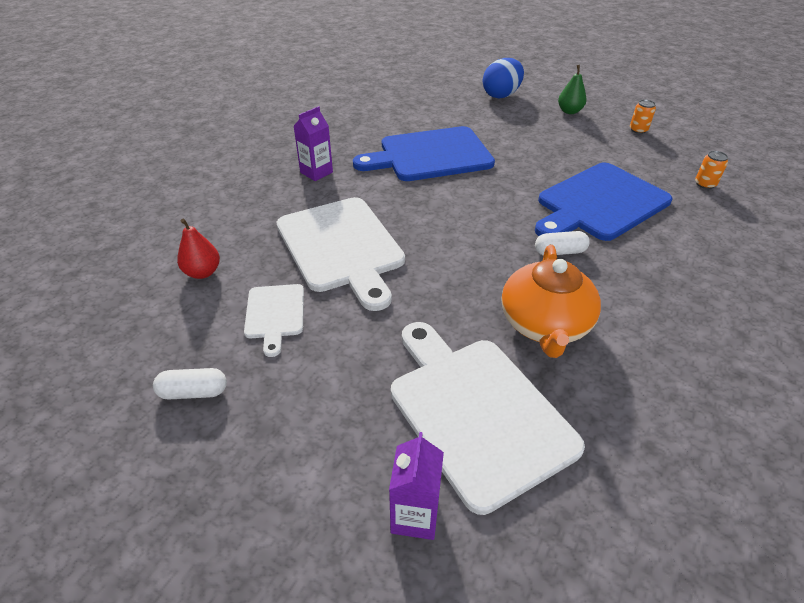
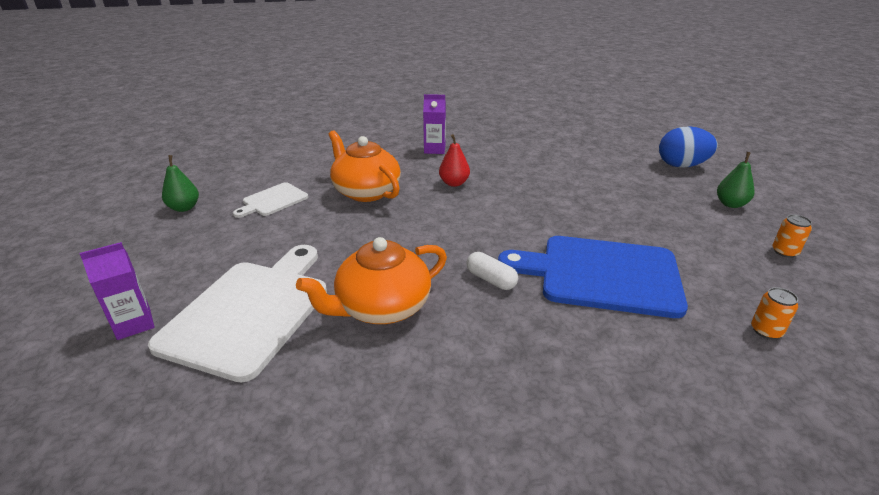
camera: 50 degrees right, 10 degrees down
(193, 392) = (184, 208): white capsule -> green pear
(203, 272) = (286, 165): red pear -> red pear (454, 183)
(341, 247) = (365, 191): white cutting board -> orange teapot
(430, 155) = (529, 175): blue cutting board -> none

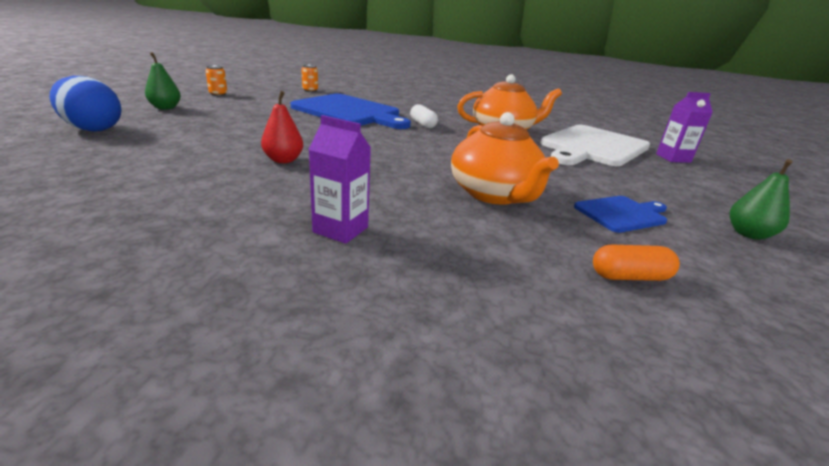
camera: 160 degrees left, 5 degrees down
(273, 200) = (622, 214): white cutting board -> blue cutting board
(291, 162) = (629, 276): none -> orange capsule
(454, 183) = (375, 176): red pear -> red pear (283, 160)

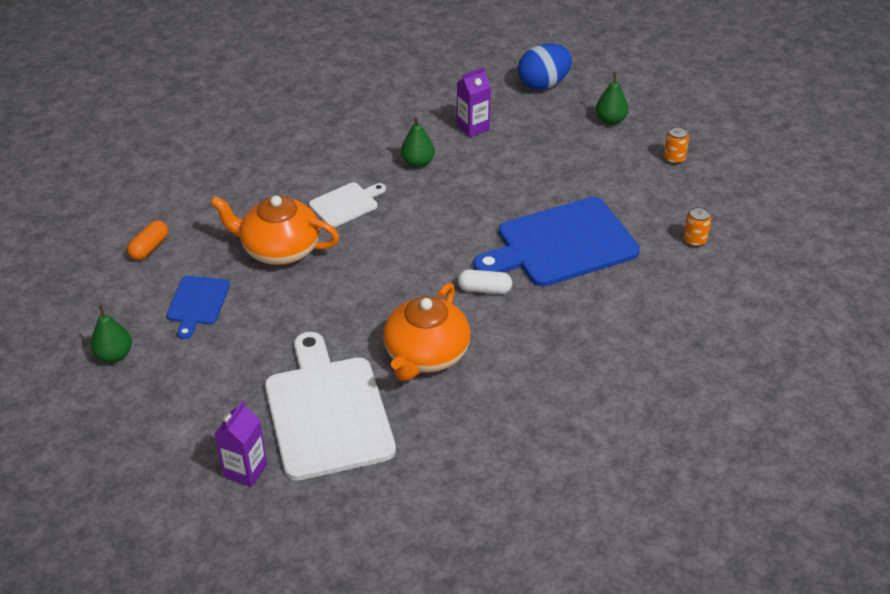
camera: 125 degrees right, 15 degrees up
(283, 160) = (418, 163): red pear -> green pear
(340, 230) = (288, 161): purple carton -> purple carton (473, 127)
(387, 179) = (346, 204): none -> white cutting board

